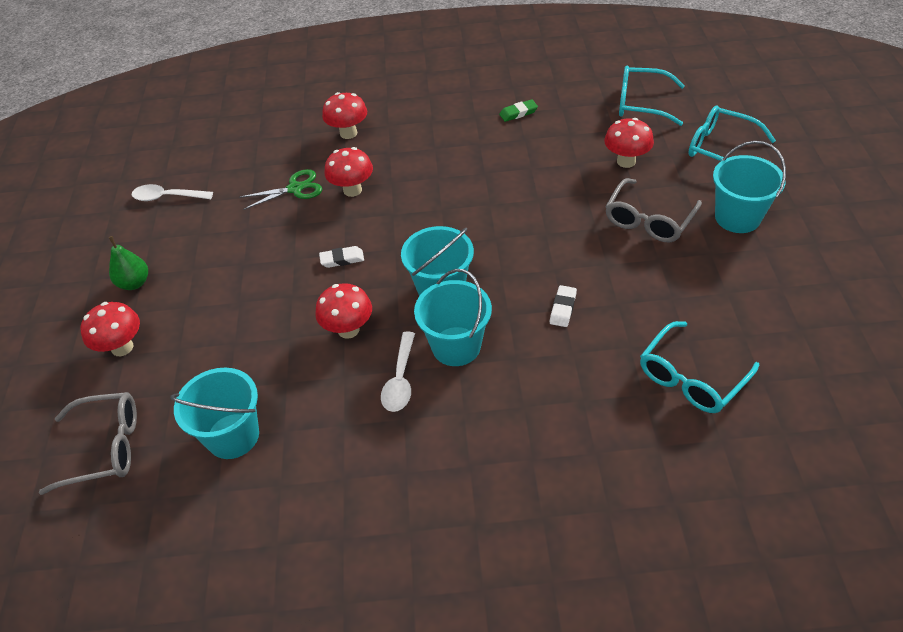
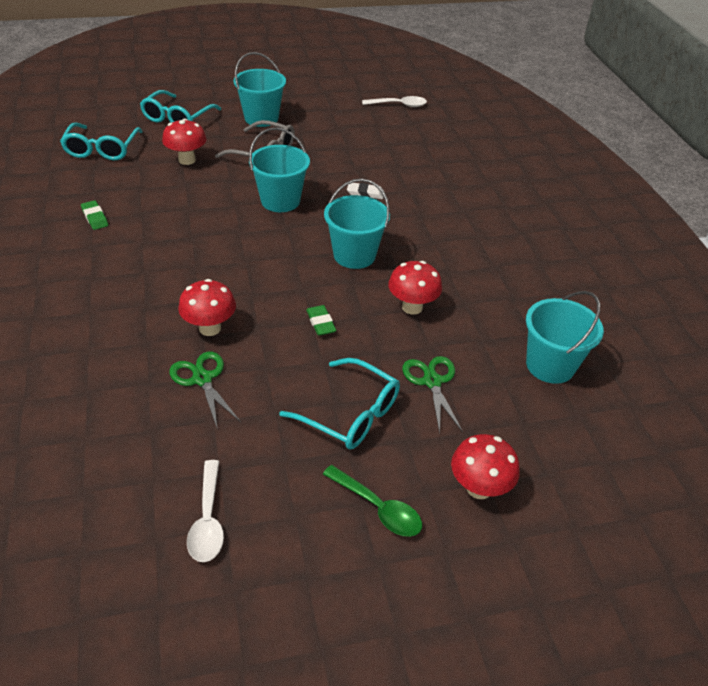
camera: 105 degrees left, 5 degrees down
(105, 448) = (602, 461): grey glasses -> none
(134, 283) = (378, 508): green pear -> green spoon
(244, 332) = (432, 382): none -> green scissors
(342, 259) = (321, 323): white eraser -> green eraser
(348, 133) = (97, 345): red mushroom -> none
(400, 380) = (458, 271): white spoon -> white spoon (399, 105)
(456, 346) = (416, 244): turquoise bucket -> turquoise bucket (280, 201)
(691, 378) = (417, 146): turquoise glasses -> turquoise glasses (350, 414)

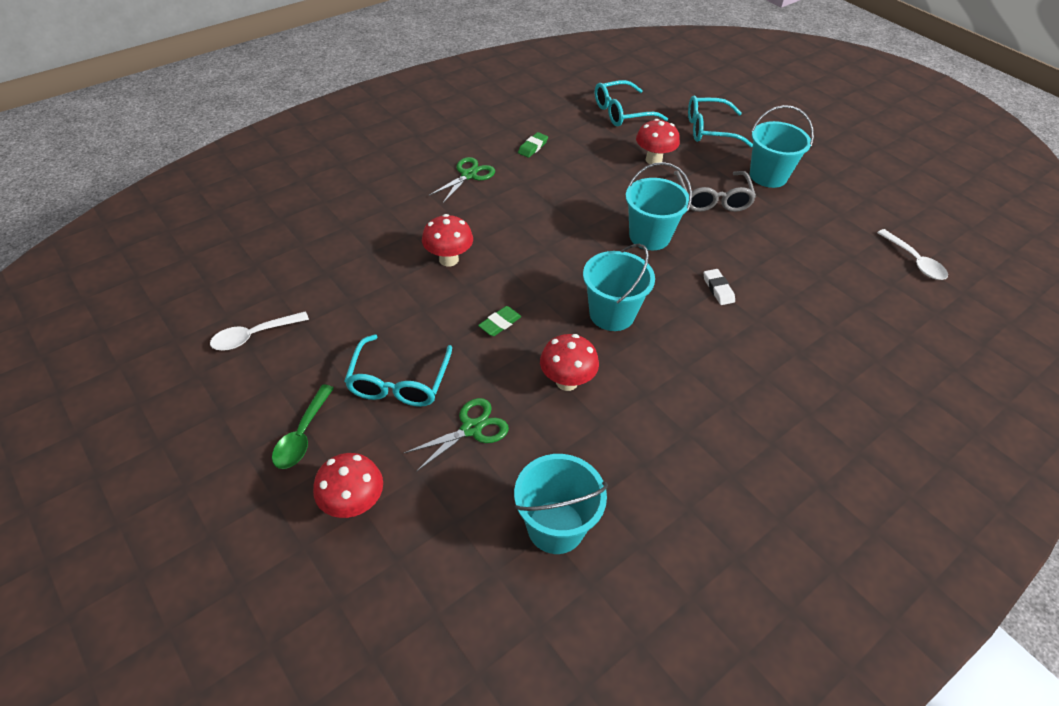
camera: 65 degrees right, 5 degrees up
(202, 379) = (390, 278): green scissors -> green scissors (468, 175)

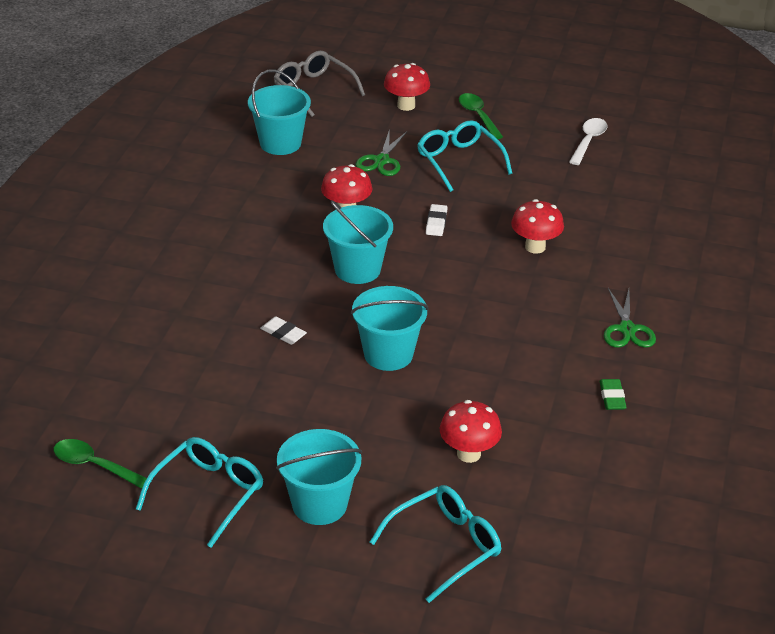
camera: 145 degrees right, 10 degrees down
(500, 323) = (436, 223): green eraser -> white eraser
(622, 112) = (577, 512): turquoise glasses -> turquoise glasses (208, 494)
(712, 199) = (360, 433): grey glasses -> grey glasses (313, 89)
(914, 261) = (94, 465): white spoon -> green spoon

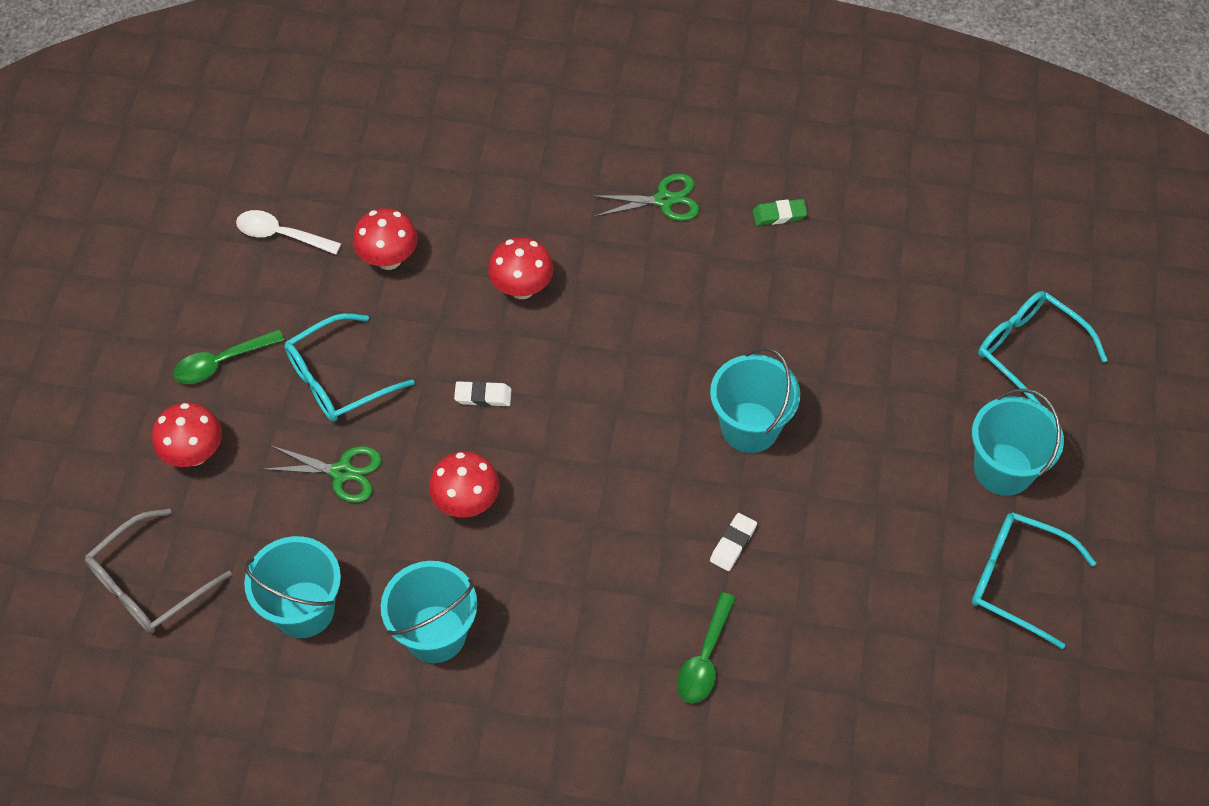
camera: 95 degrees left, 20 degrees up
(94, 465) = (1005, 711): green spoon -> green spoon (704, 658)
(357, 269) = (593, 476): turquoise bucket -> turquoise bucket (435, 634)
(468, 454) = (894, 339): red mushroom -> red mushroom (389, 259)

